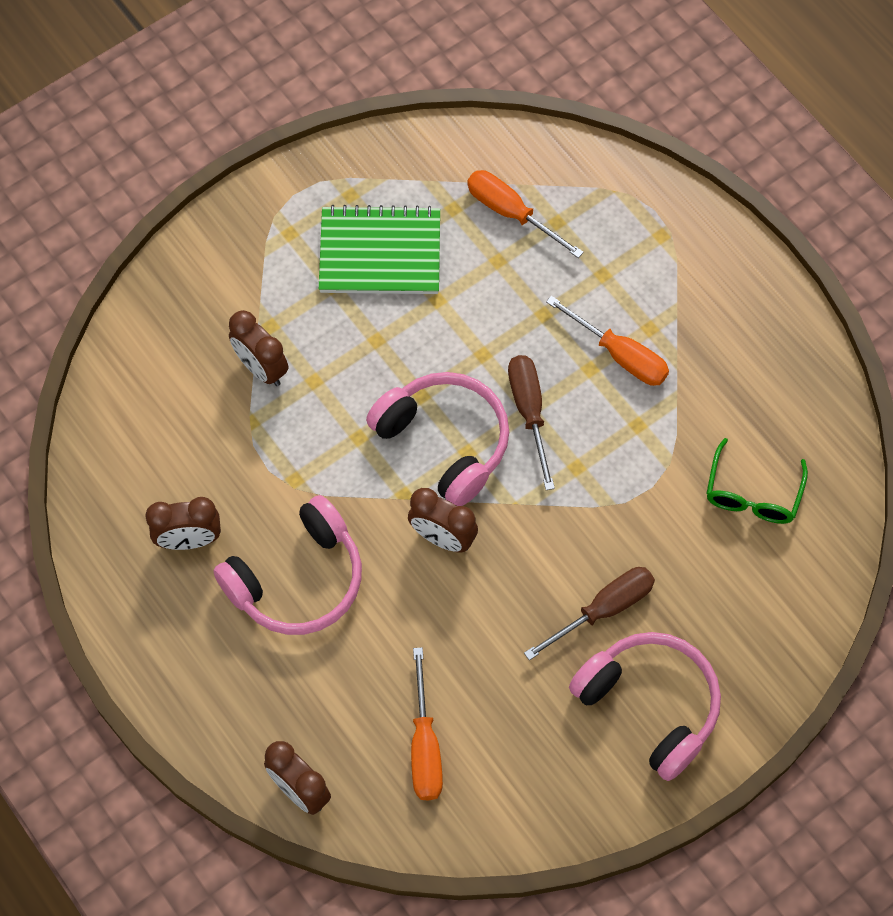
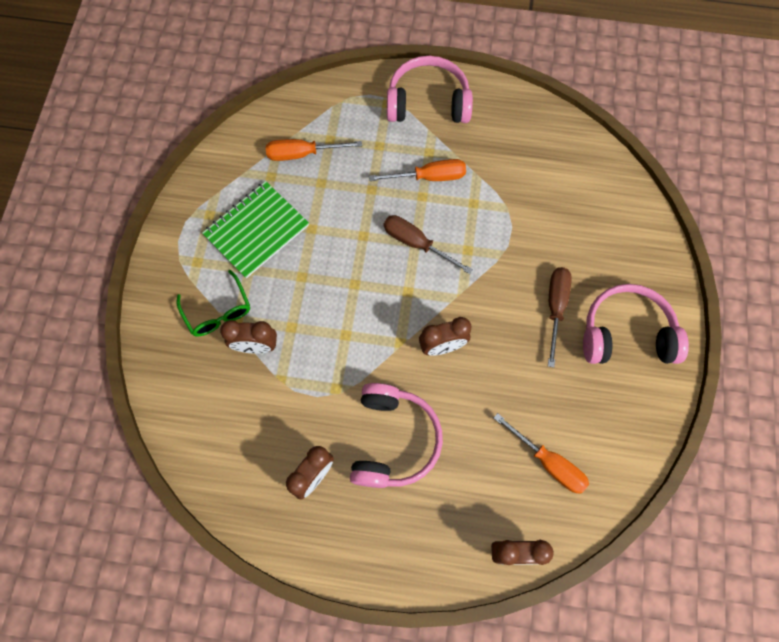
camera: 45 degrees left, 5 degrees up
(445, 442) = (391, 296): pink headphones -> pink headphones (428, 102)
(752, 494) = (559, 188): green glasses -> green glasses (218, 311)

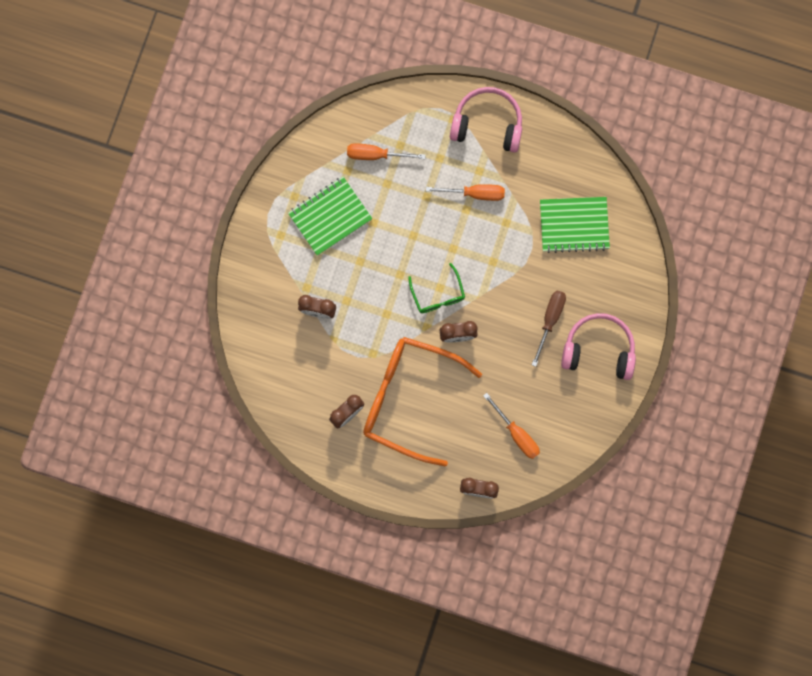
camera: 10 degrees right, 10 degrees up
(218, 311) = (292, 278): green glasses -> green glasses (438, 295)
(393, 440) = (408, 398): pink headphones -> orange glasses
(416, 244) = (454, 249): brown screwdriver -> none
(555, 193) = (574, 225): none -> green notebook

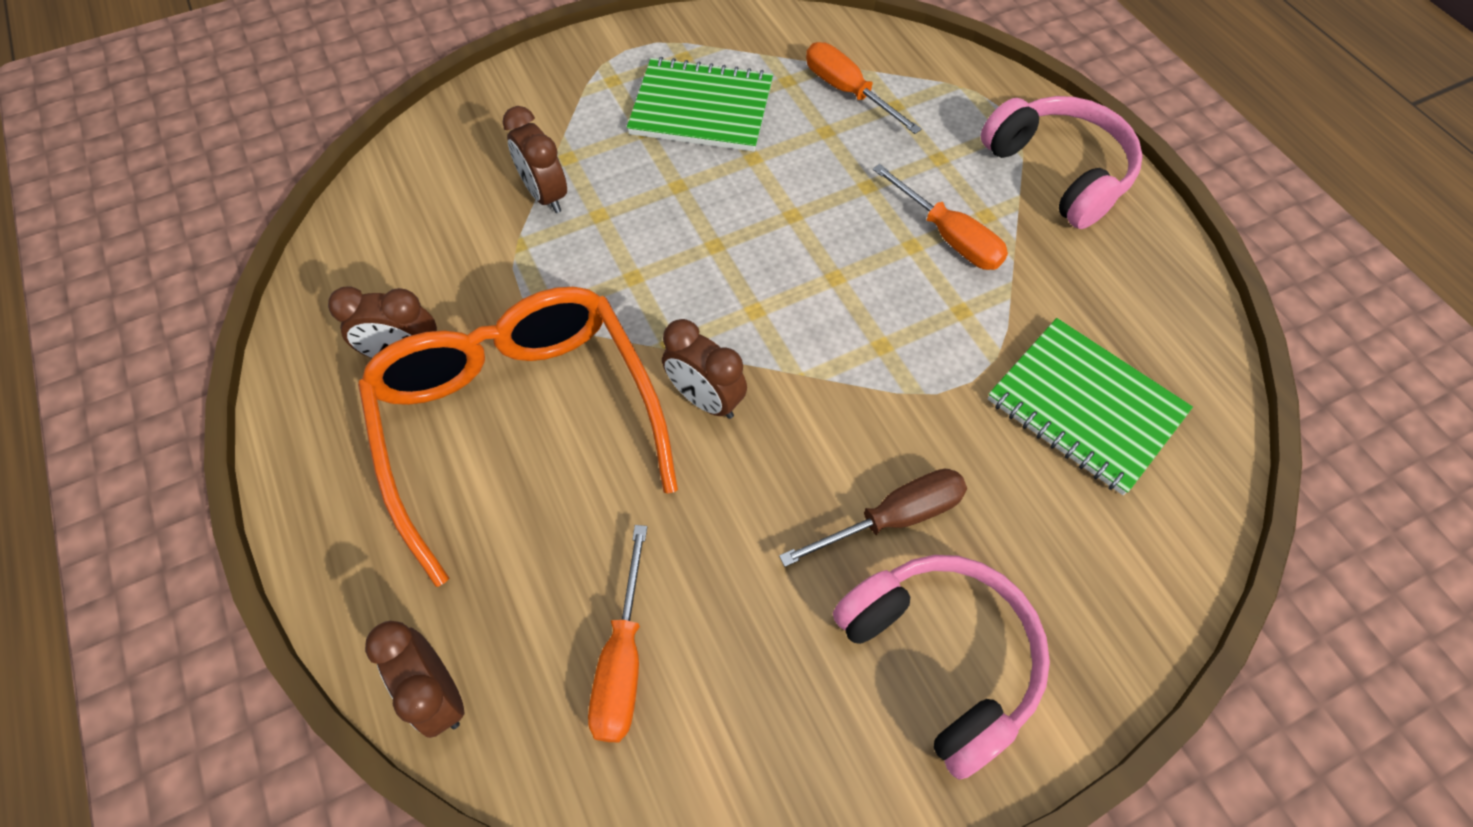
camera: 45 degrees right, 20 degrees down
(438, 295) = (740, 317): green glasses -> none

